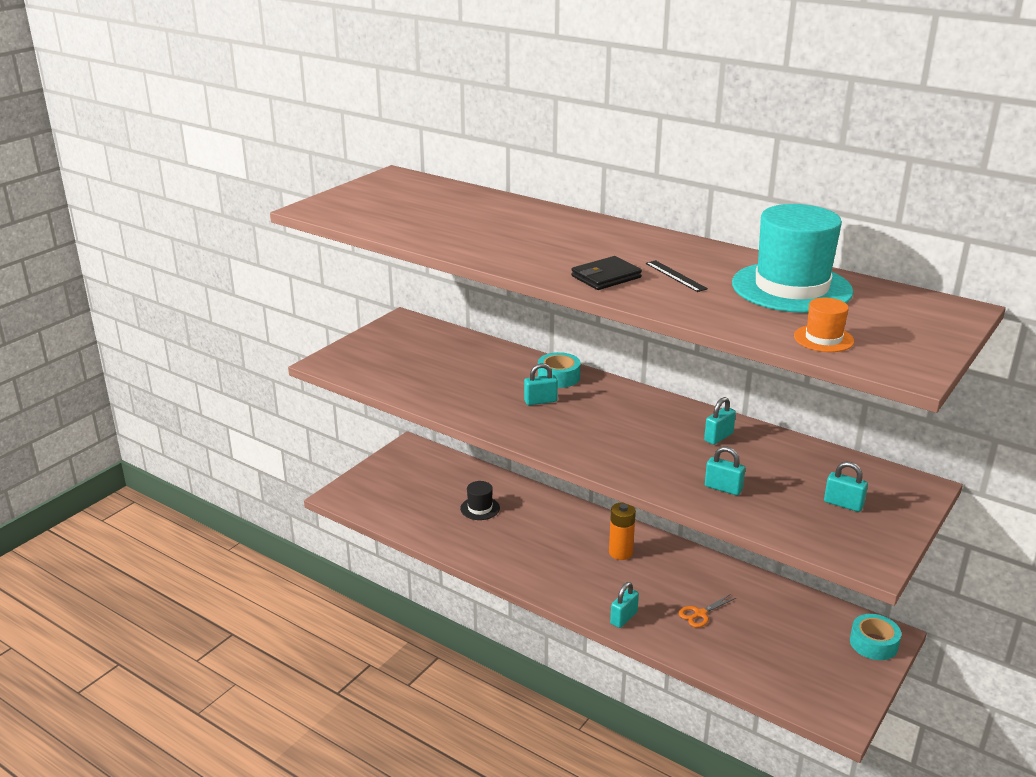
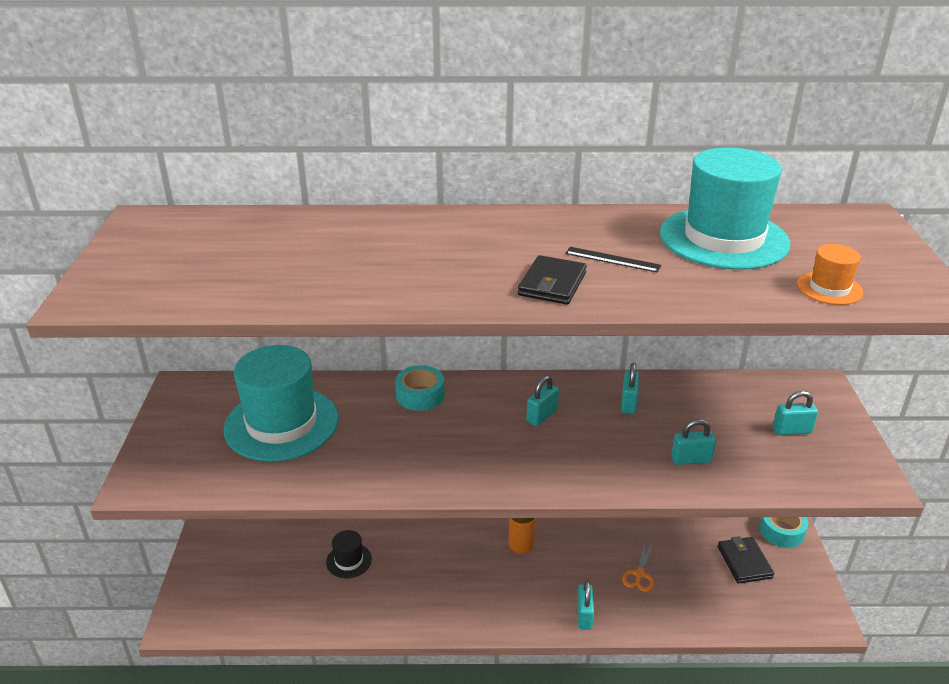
camera: 35 degrees left, 5 degrees up
(444, 361) = (281, 423): none -> turquoise hat
(540, 401) = (431, 432): turquoise padlock -> turquoise padlock (542, 416)
(808, 648) = (744, 562): none -> black wallet

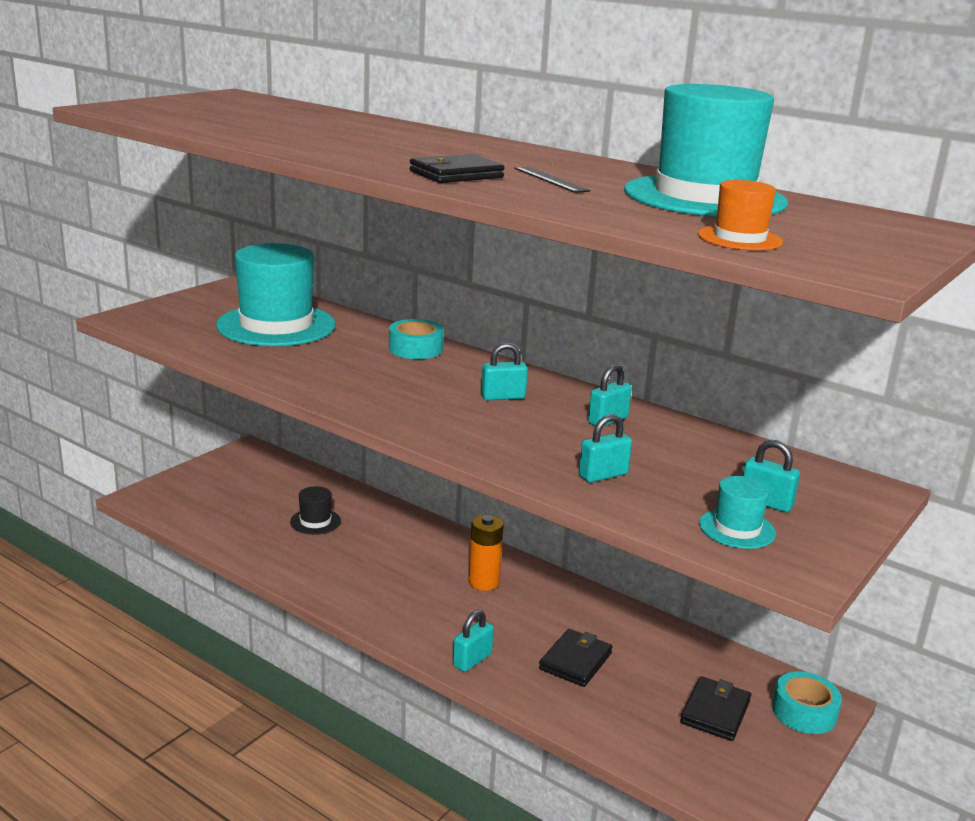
camera: 35 degrees right, 10 degrees down
(639, 574) = (575, 661): orange scissors -> black wallet
(691, 459) = (603, 475): turquoise padlock -> turquoise padlock turned 60 degrees counterclockwise
(807, 463) = (737, 529): none -> turquoise hat

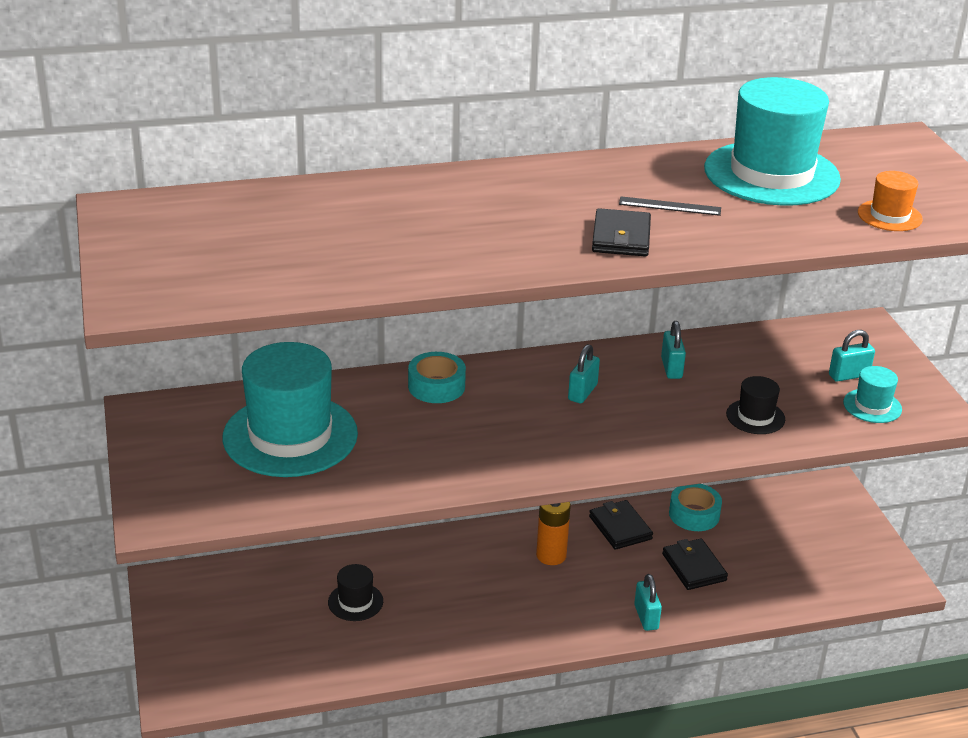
camera: 50 degrees left, 10 degrees up
(603, 475) = (755, 417): turquoise padlock -> black hat
(715, 712) = (802, 538): black wallet -> black wallet (620, 528)
(804, 712) = (834, 501): turquoise tape -> turquoise tape (694, 514)

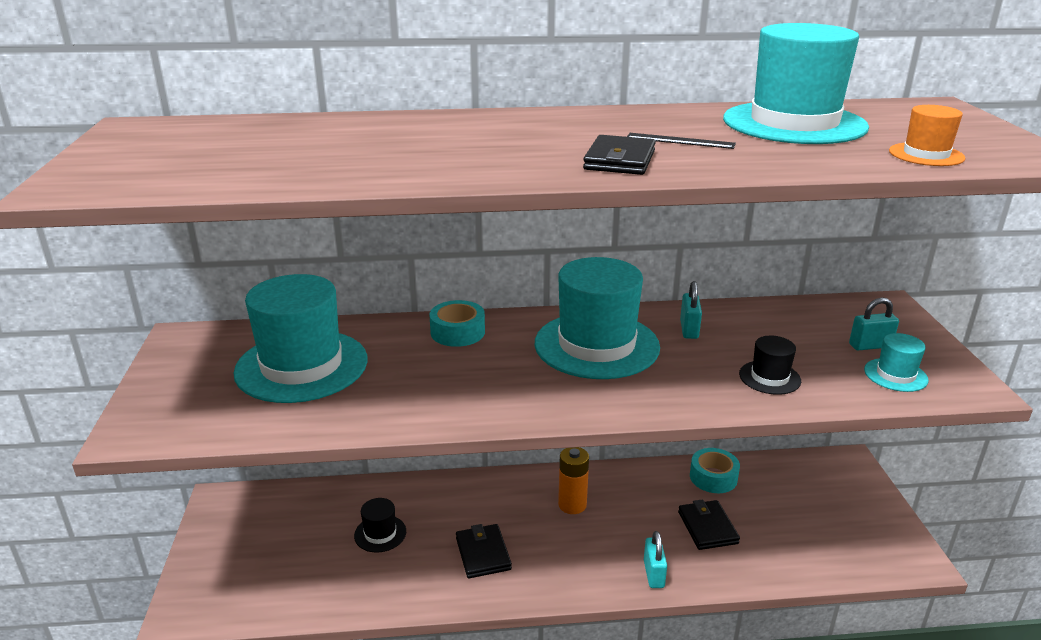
camera: 10 degrees right, 5 degrees down
(582, 392) = (596, 345): turquoise padlock -> turquoise hat
(620, 528) = (641, 484): black wallet -> black wallet (483, 554)

